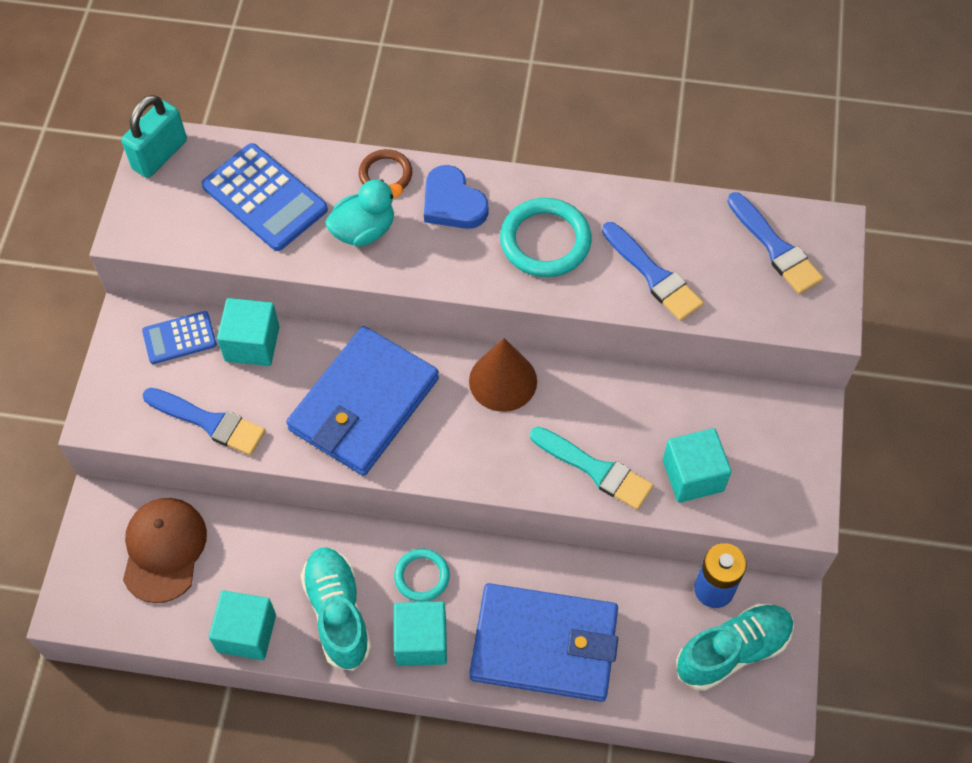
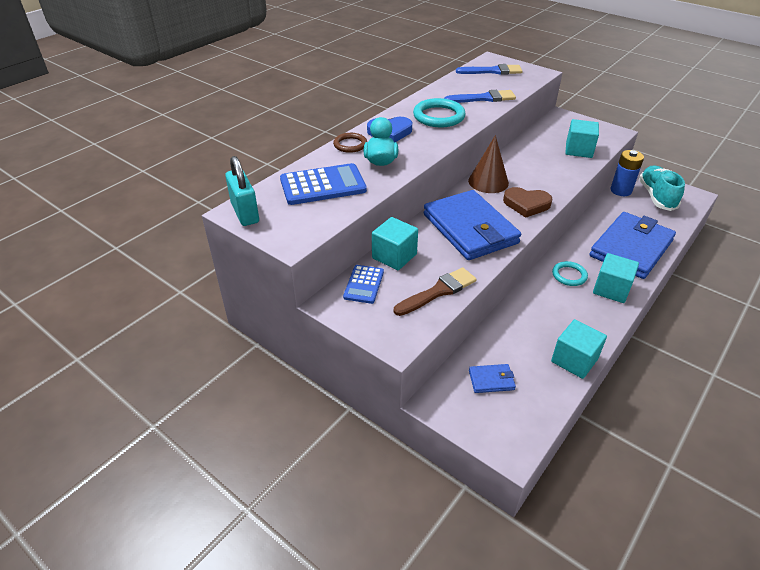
camera: 60 degrees left, 20 degrees down
(164, 550) = (491, 380): brown cap -> blue wallet
(209, 422) = (438, 291): blue brush -> brown brush
(338, 613) = (578, 315): turquoise shoe -> none
(471, 453) = (526, 204): none -> brown heart
(595, 469) = (560, 173): turquoise brush -> none

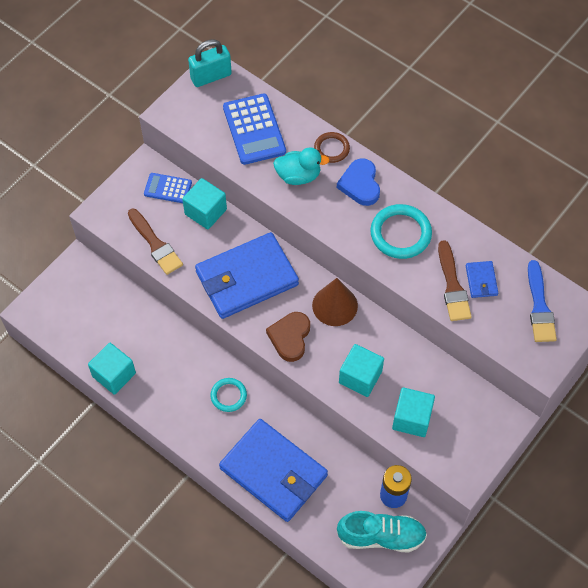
camera: 90 degrees right, 20 degrees up
(483, 98) = (452, 286): blue brush -> brown brush
(491, 380) = (97, 305): blue wallet -> blue wallet (481, 280)
(611, 289) = (206, 431): turquoise cube -> turquoise cube (360, 377)

